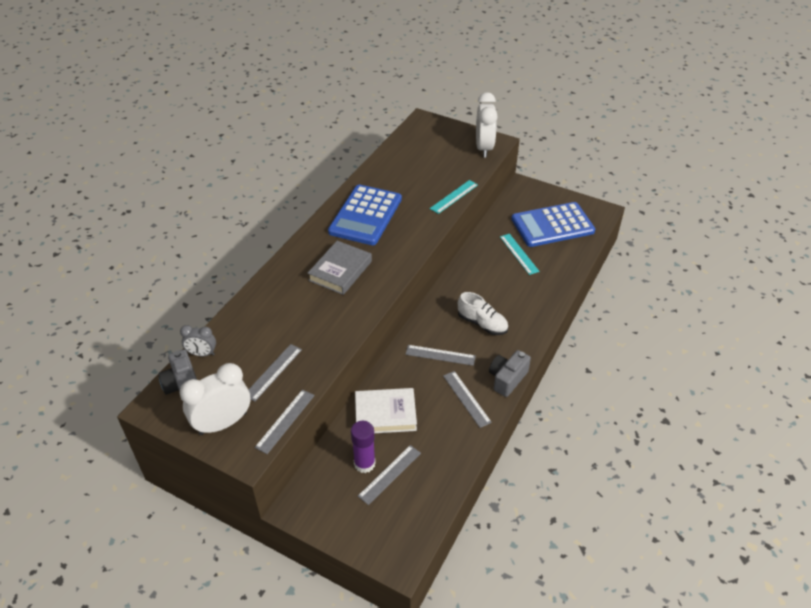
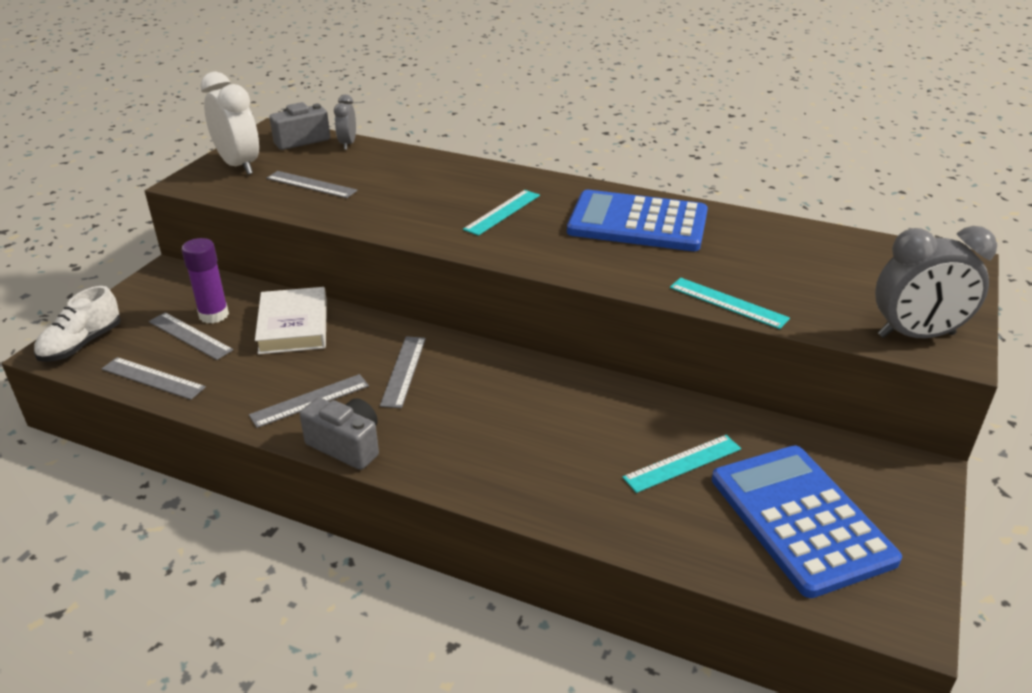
camera: 85 degrees right, 10 degrees down
(285, 421) = (230, 198): grey ruler -> grey ruler (153, 378)
(340, 271) = (502, 212): grey book -> turquoise ruler
(482, 323) = (478, 415): white shoe -> white shoe (81, 344)
(484, 148) = (916, 335): white clock -> grey clock

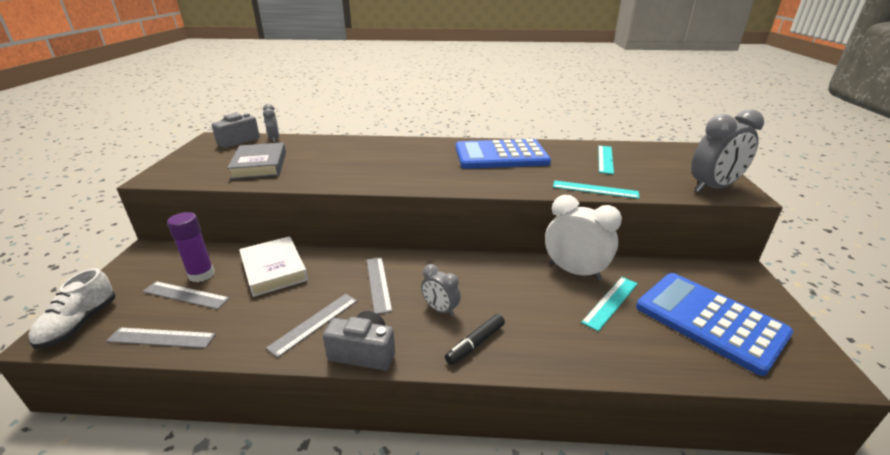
camera: 20 degrees left, 5 degrees down
(239, 165) = (194, 161): white clock -> white clock (574, 271)
(311, 184) = (259, 165): grey ruler -> grey book
(459, 419) = (440, 309): none -> grey clock
(475, 468) = (475, 344): none -> black marker
(502, 212) = (410, 162): turquoise ruler -> turquoise ruler (605, 159)

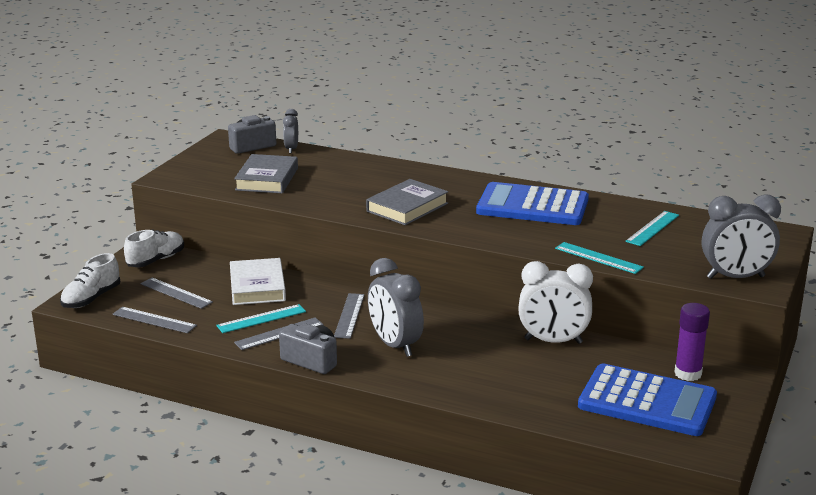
camera: 20 degrees right, 5 degrees down
(159, 260) = (156, 260): none -> white shoe
(201, 275) = (191, 279): purple glue stick -> purple glue stick (688, 374)
(400, 171) = (407, 207): none -> grey book
(440, 309) = (395, 345): grey clock -> grey clock, size x1.81
(475, 344) = (409, 373): black marker -> none
(574, 271) = (553, 341): white clock -> white clock turned 135 degrees clockwise
(610, 302) = (564, 370): turquoise ruler -> turquoise ruler (261, 319)
(709, 320) = (647, 401): blue calculator -> blue calculator turned 135 degrees clockwise

